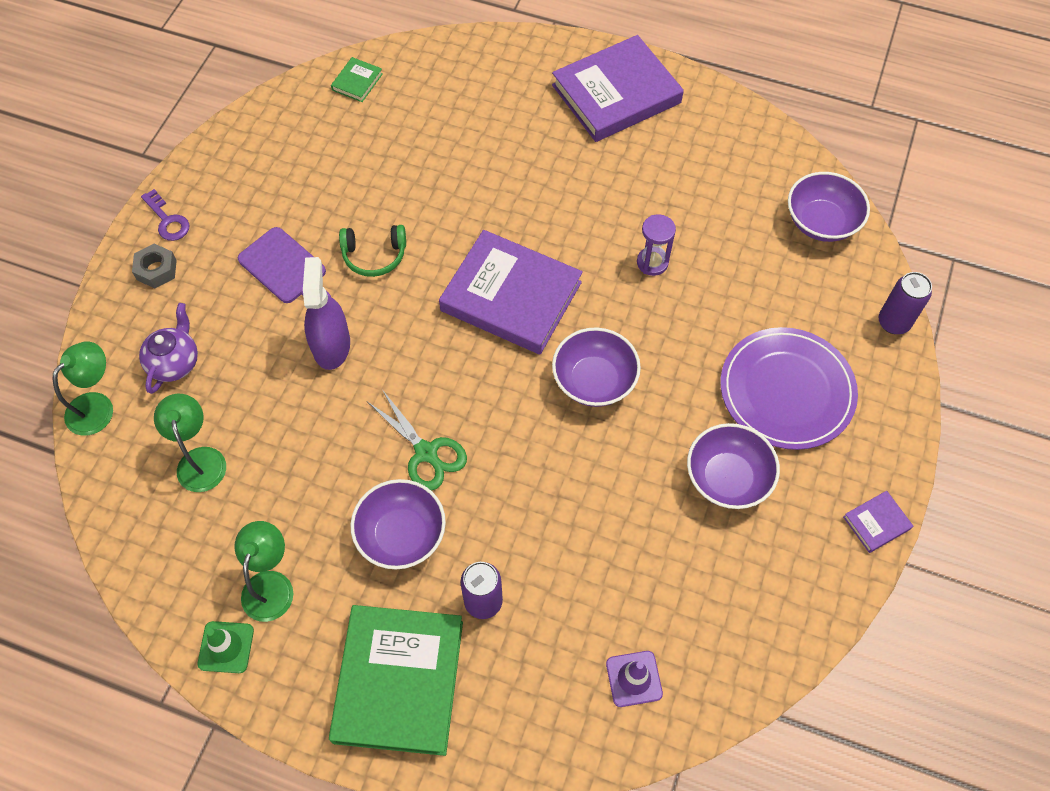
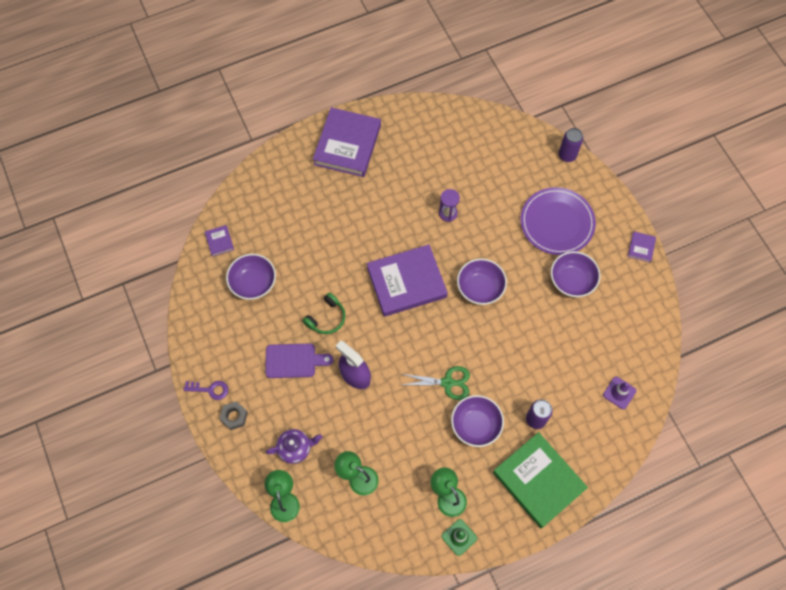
camera: 45 degrees left, 5 degrees up
(175, 362) = (295, 448): purple teapot -> purple teapot turned 105 degrees clockwise
(357, 82) = (219, 241): green book -> purple book
(821, 222) = (496, 133): purple bowl -> purple bowl (253, 283)

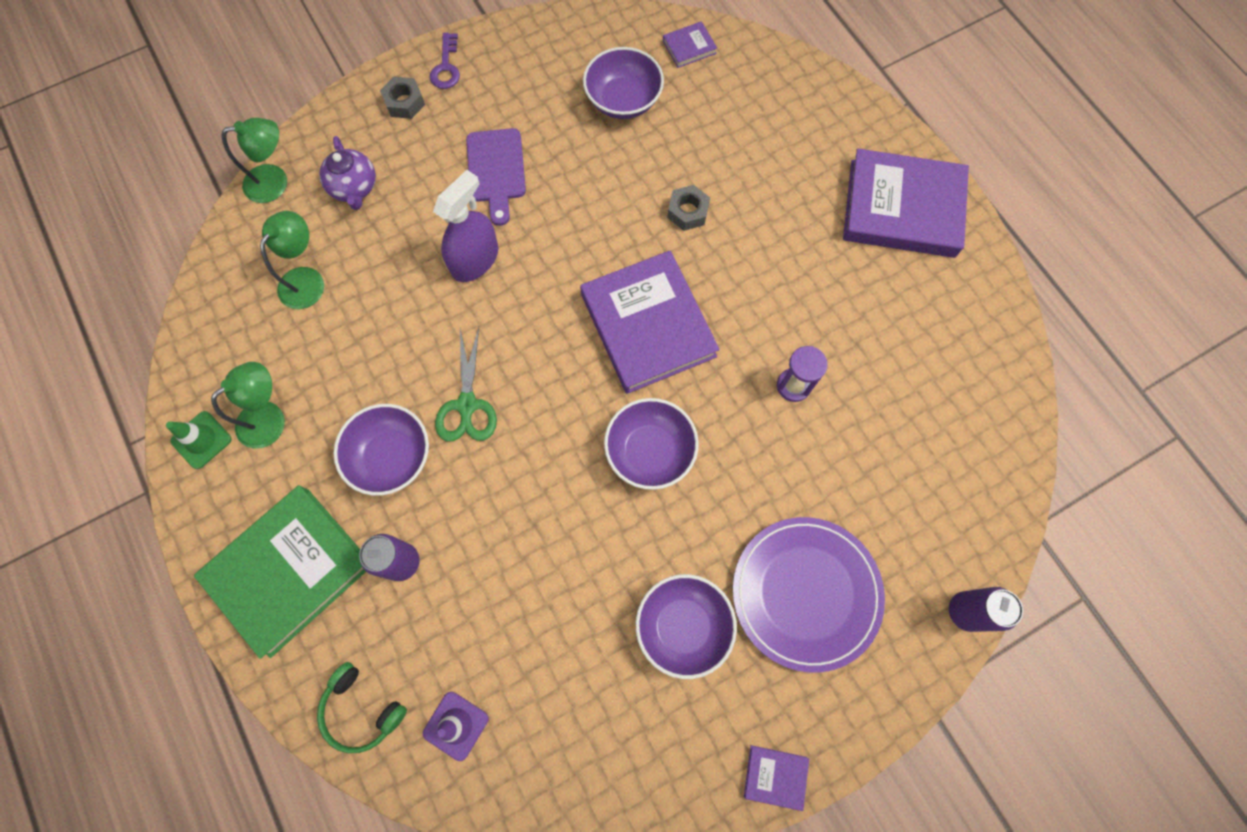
camera: 85 degrees right, 5 degrees up
(326, 318) = (572, 209): green headphones -> green headphones (362, 709)
(336, 254) = (687, 212): none -> grey nut

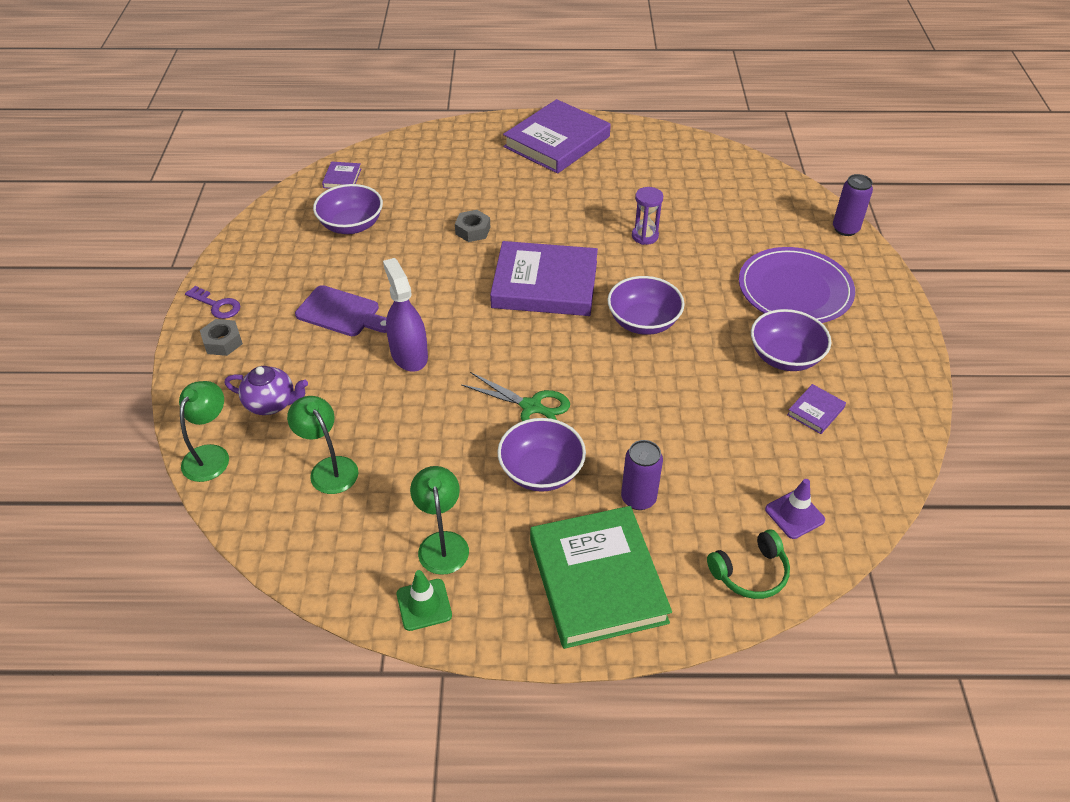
camera: 60 degrees left, 25 degrees down
(775, 776) = (913, 354): purple book -> purple book (815, 411)

